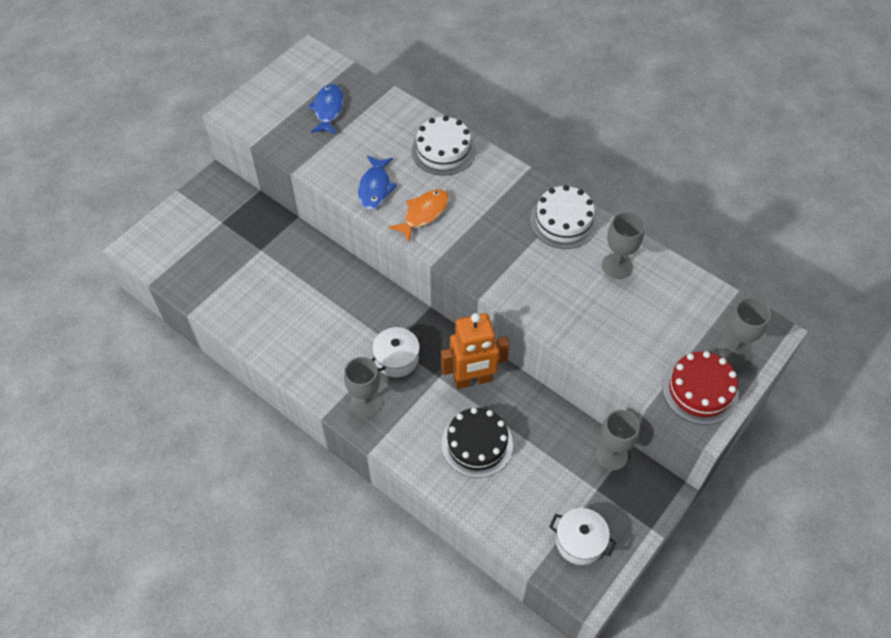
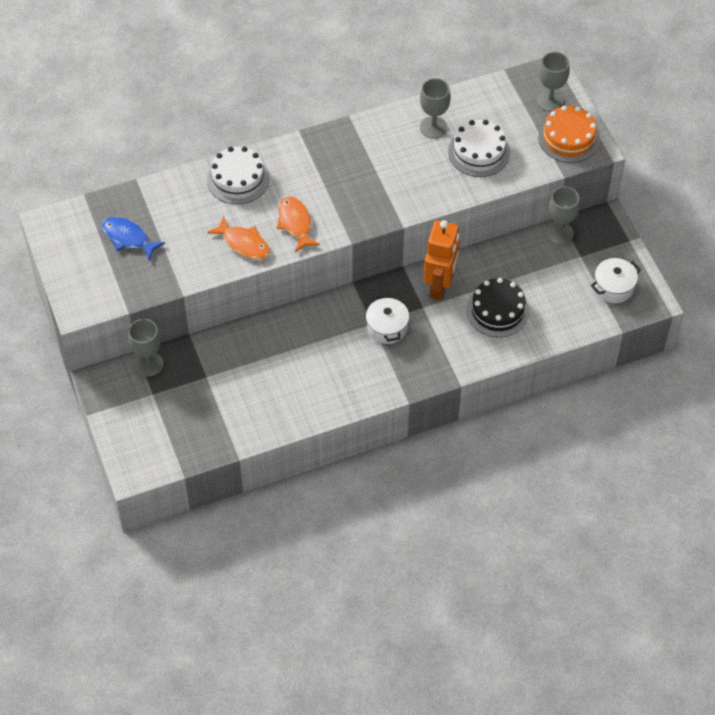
camera: 60 degrees left, 0 degrees up
(365, 403) = (414, 367): grey goblet -> grey goblet (149, 364)
(375, 188) = (243, 243): blue fish -> orange fish
(563, 221) = (368, 137): white cake -> white cake (479, 152)
(700, 390) = (569, 138): red cake -> orange cake

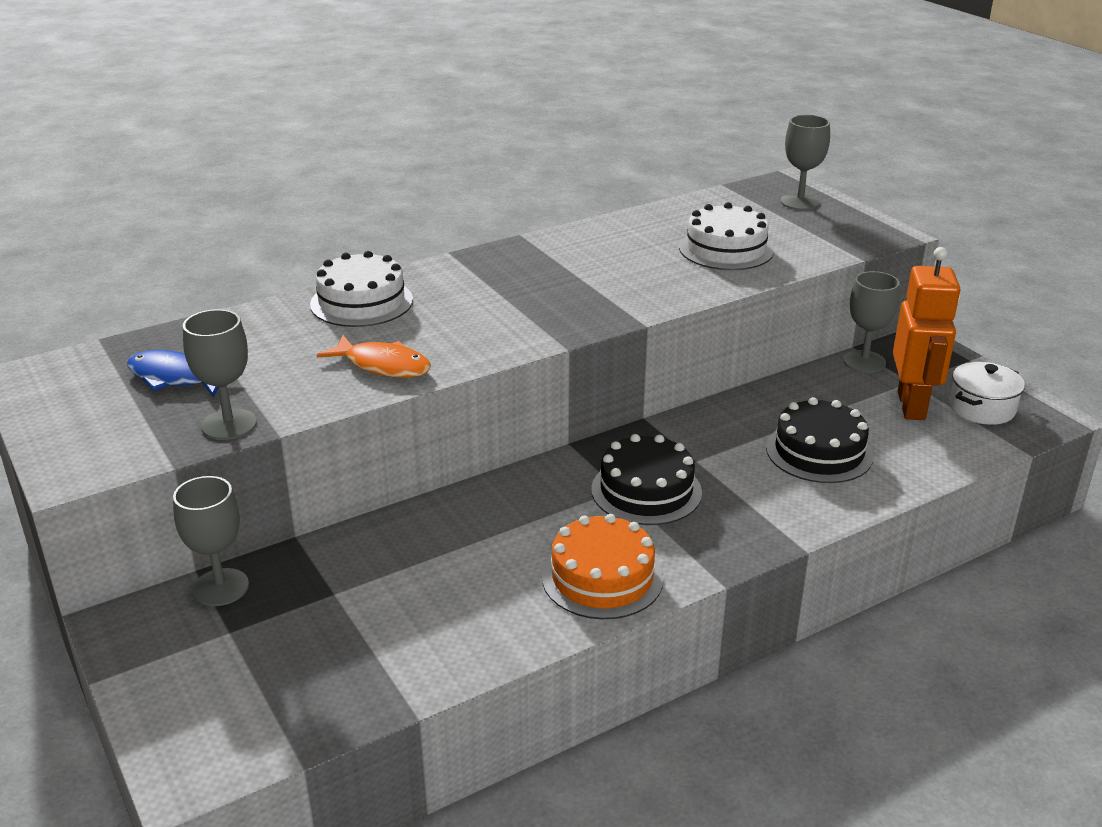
camera: 10 degrees left, 25 degrees down
(295, 223) = (467, 337): orange fish -> none
(387, 327) = (646, 491): white pot -> black cake
(433, 127) = (648, 234): grey goblet -> grey goblet (229, 424)
(440, 286) = (713, 434): orange robot -> orange robot (912, 406)
(569, 138) = (847, 228): orange cake -> orange cake (602, 577)

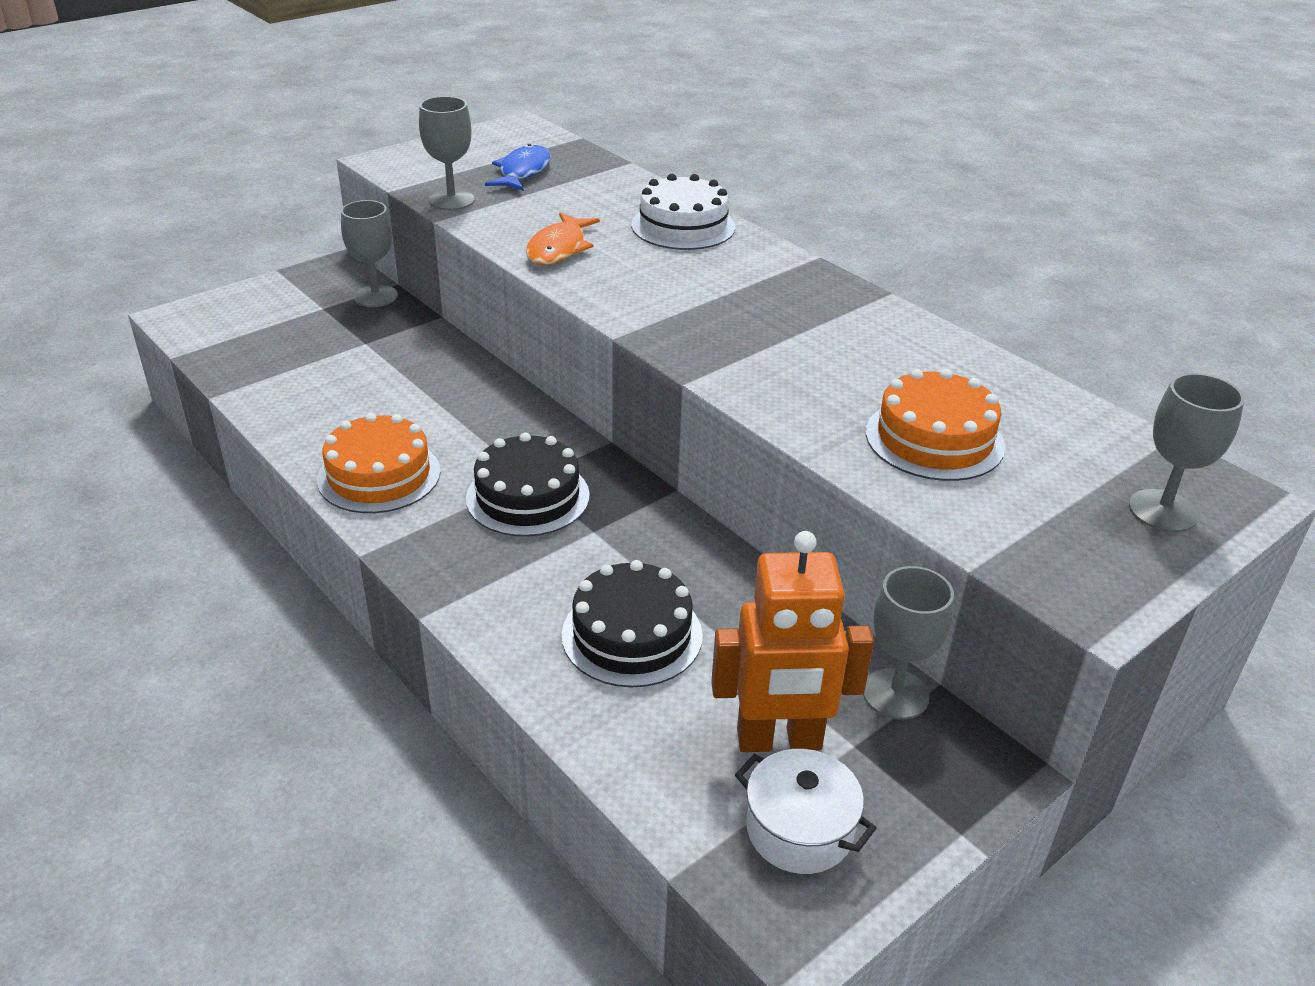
camera: 80 degrees right, 5 degrees up
(726, 249) = (934, 439): white cake -> orange cake

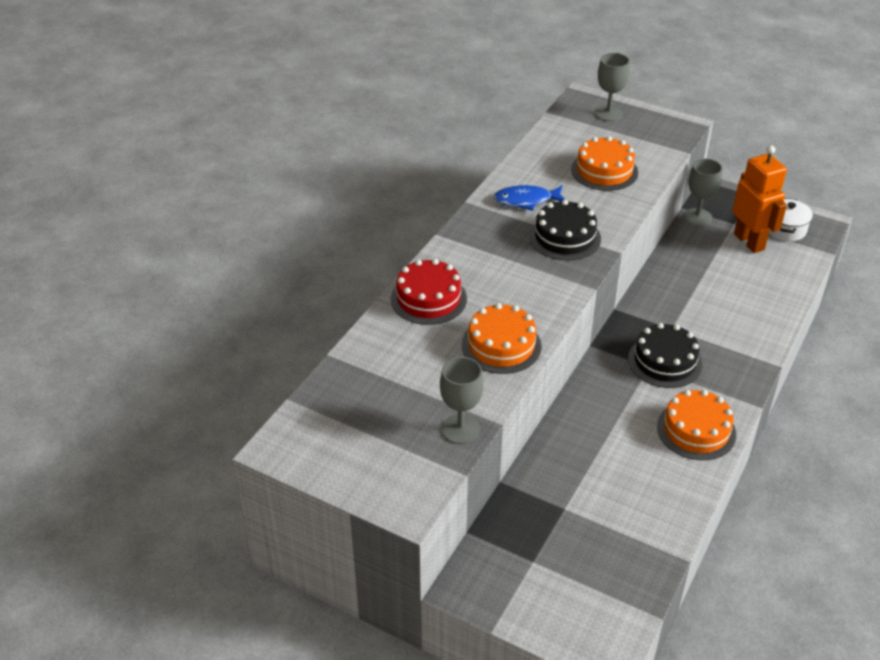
camera: 110 degrees left, 5 degrees up
(375, 296) = (495, 536): grey goblet -> none
(523, 172) = (382, 408): blue fish -> blue fish (526, 200)
(559, 248) = (501, 345): orange fish -> orange cake
(632, 635) = (730, 295): black cake -> black cake (564, 237)
(683, 226) = (428, 299): white cake -> red cake

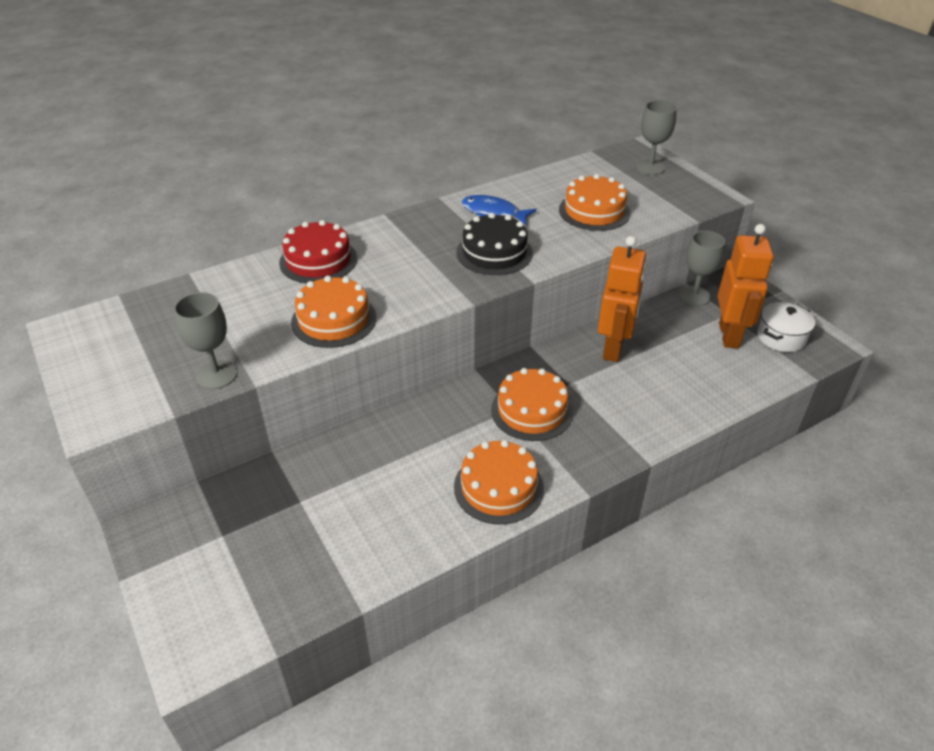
camera: 30 degrees right, 0 degrees up
(665, 361) = (532, 410): black cake -> orange cake
(678, 285) = (613, 348): none -> orange robot

